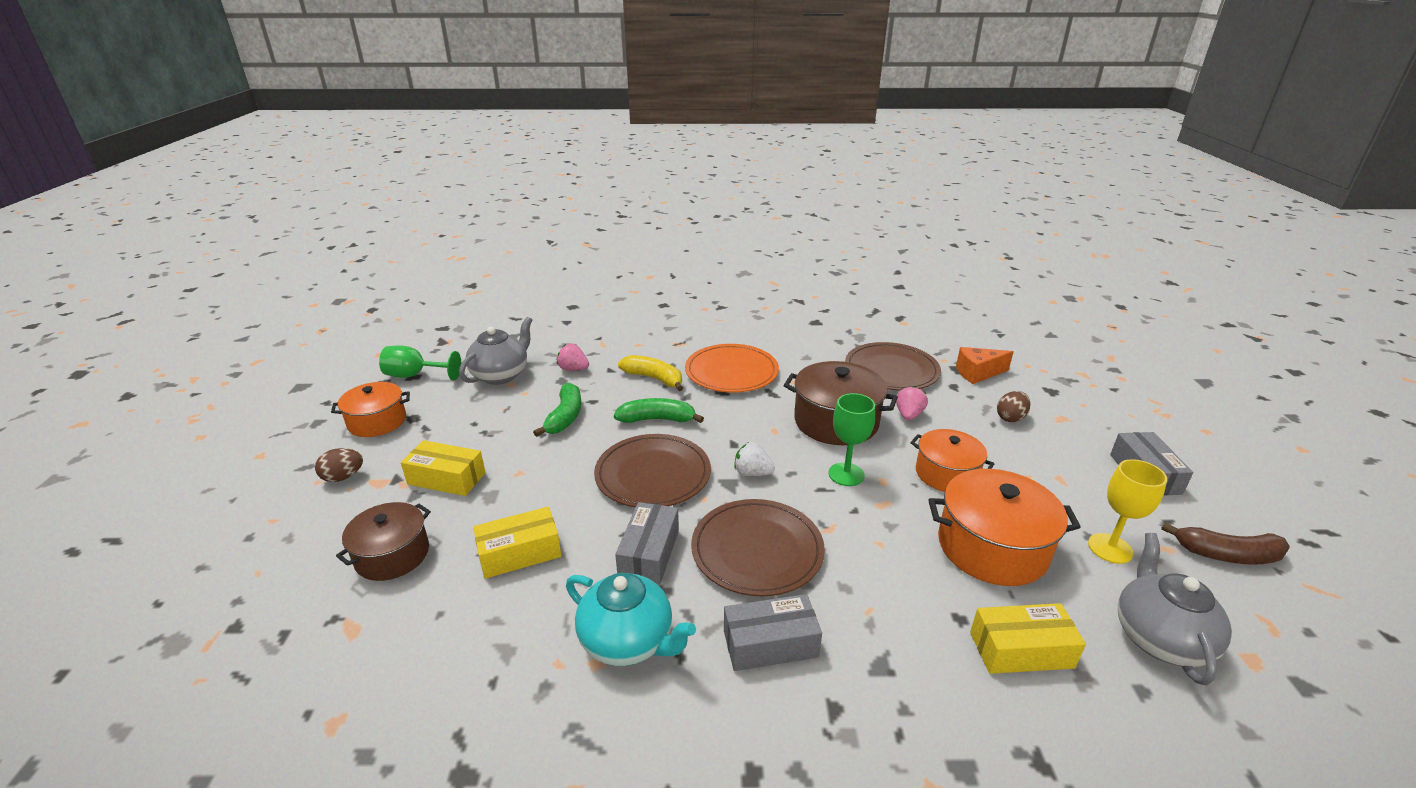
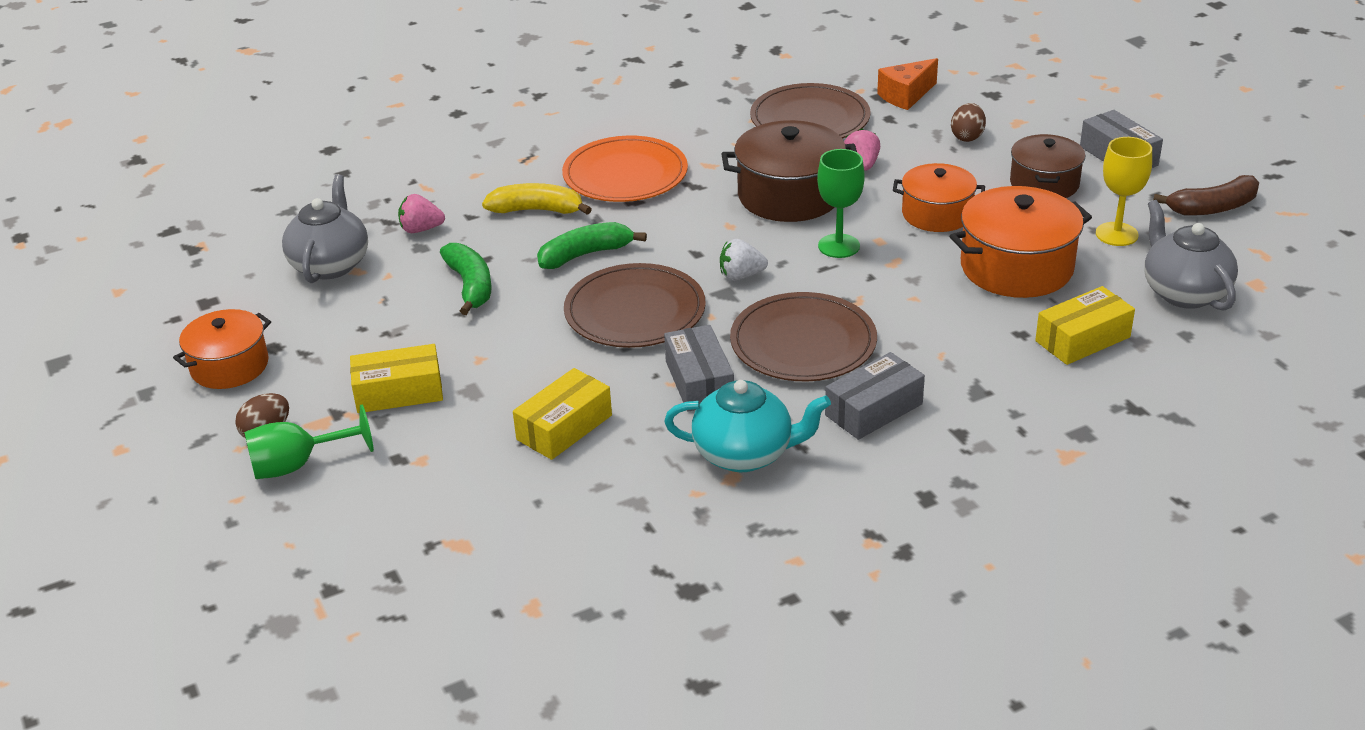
camera: 25 degrees left, 5 degrees up
(392, 555) = (425, 477): brown pot -> brown pot (1044, 184)
(415, 375) = (209, 300): green goblet -> green goblet (297, 465)

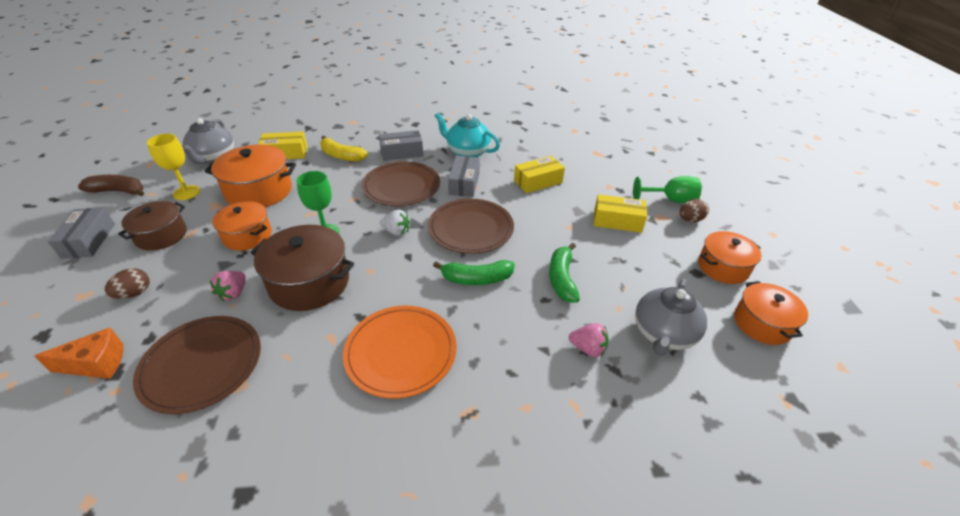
camera: 160 degrees left, 5 degrees up
(198, 309) = (762, 323): none -> orange pot
(537, 210) = (490, 336): yellow banana -> yellow banana (341, 156)

